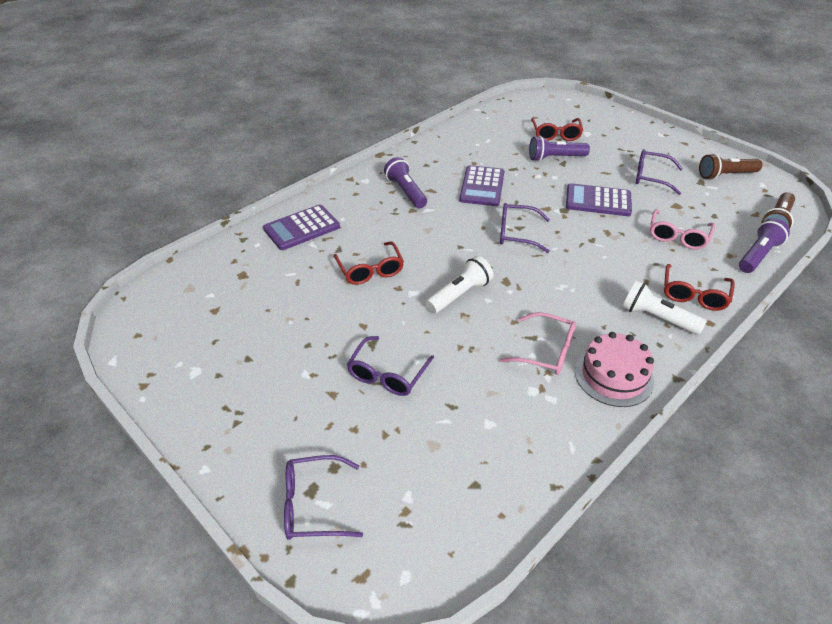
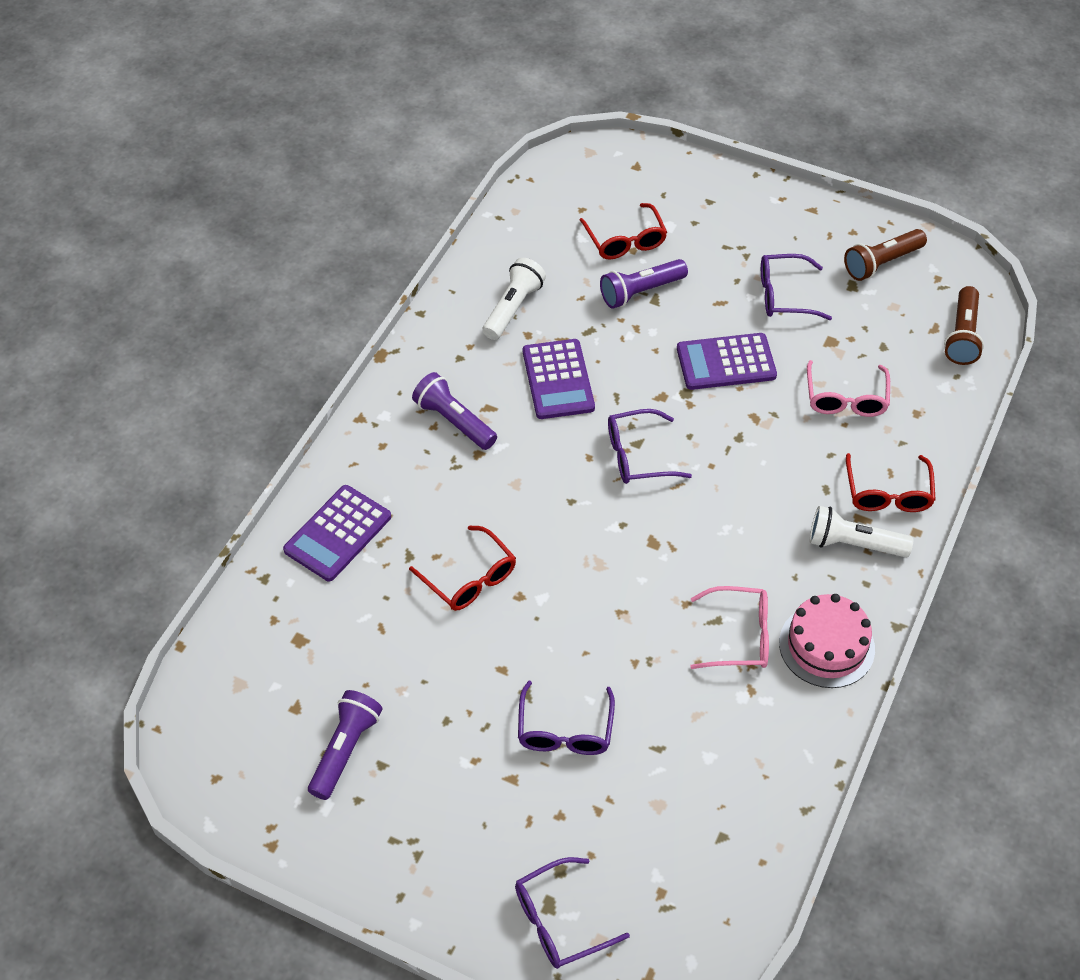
camera: 20 degrees left, 10 degrees up
(459, 294) = (602, 582): white flashlight -> white flashlight (513, 308)
(758, 255) = (950, 403): purple flashlight -> purple flashlight (345, 750)

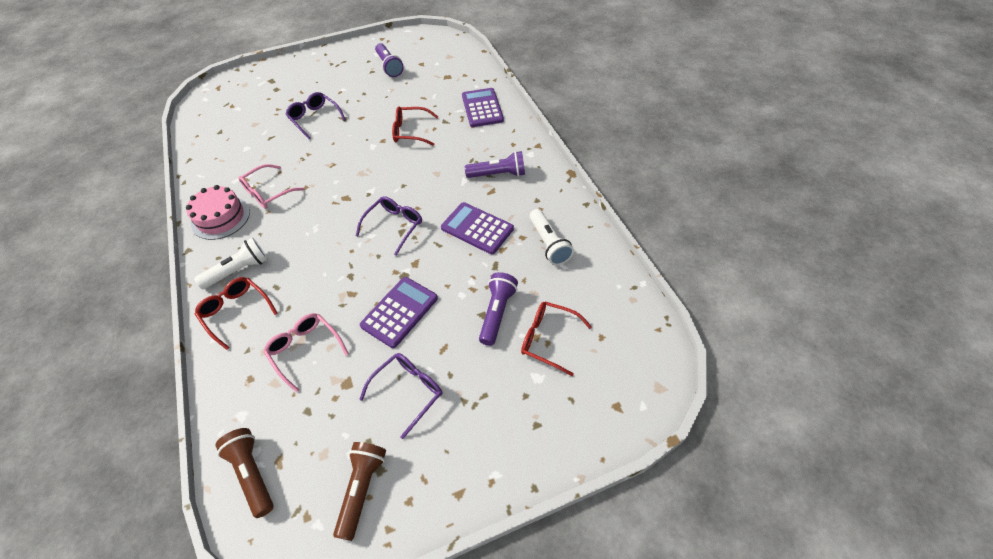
camera: 135 degrees right, 0 degrees up
(560, 921) = (263, 80): purple glasses -> none

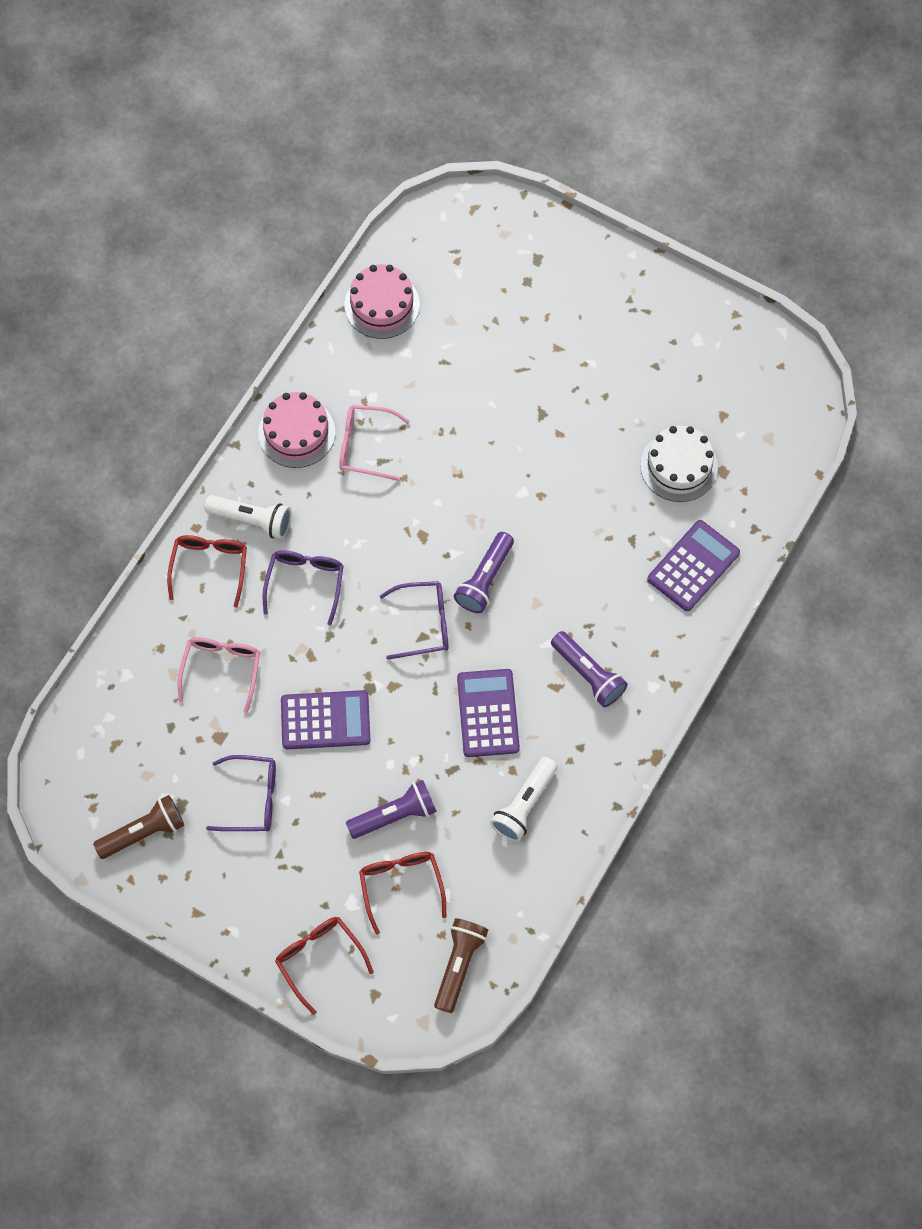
camera: 50 degrees right, 15 degrees up
(210, 143) = (382, 305): none -> pink cake
(252, 474) = (90, 733): brown flashlight -> brown flashlight (459, 965)
(314, 118) = (514, 381): purple glasses -> purple glasses (305, 583)
(389, 66) = (683, 379): purple flashlight -> purple flashlight (485, 579)
(410, 131) = (581, 515): red glasses -> red glasses (319, 959)
(427, 88) = (679, 466): none -> white cake

